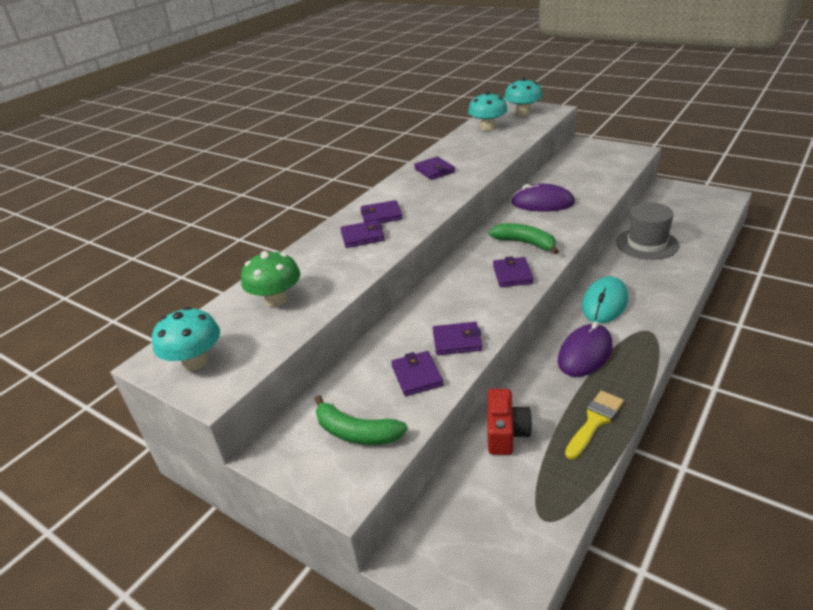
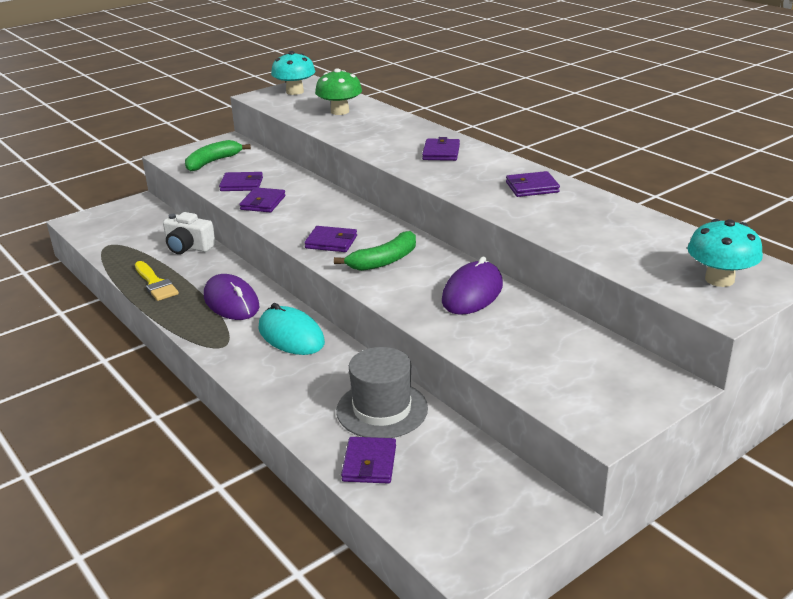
camera: 105 degrees right, 5 degrees down
(362, 236) = (406, 142): purple wallet -> purple wallet (369, 463)
(488, 127) = (664, 240): turquoise mushroom -> none
(505, 433) = (188, 247): red camera -> white camera

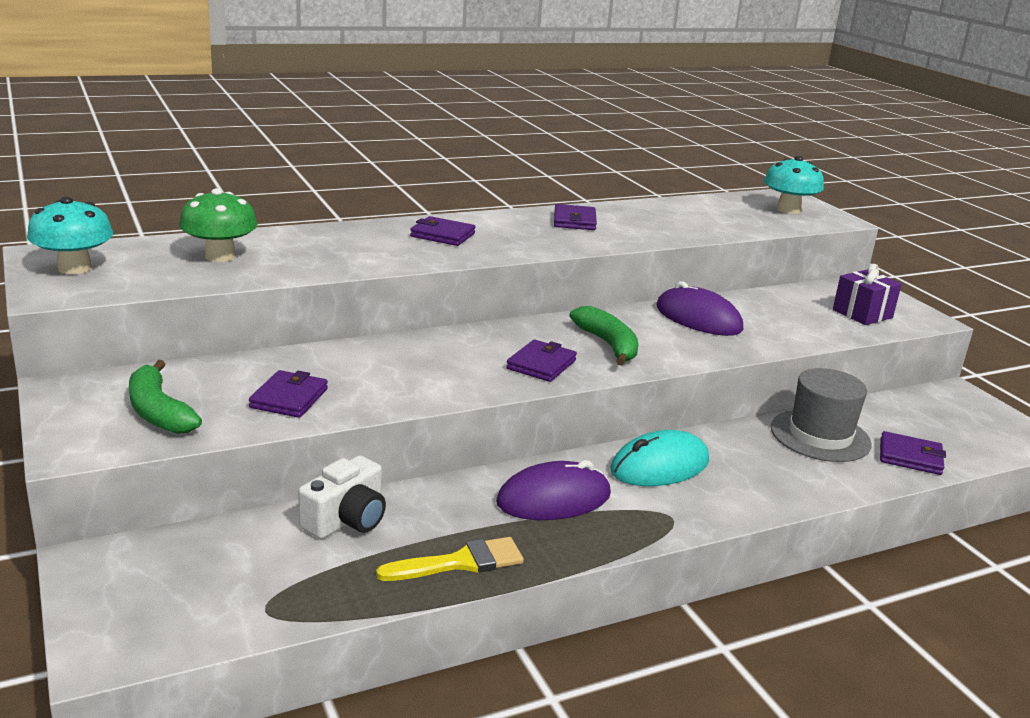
camera: 80 degrees left, 5 degrees down
(263, 203) = (378, 391): purple wallet -> none
(573, 382) = (862, 314): none -> purple gift

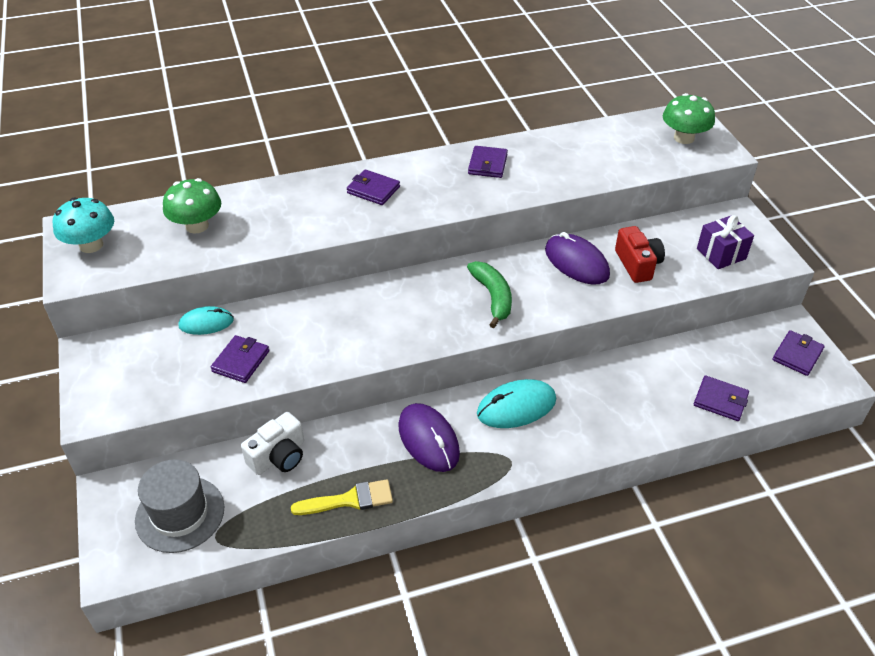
camera: 10 degrees right, 20 degrees up
(158, 411) = (150, 375): green banana -> none
(233, 364) = (206, 323): none -> turquoise mouse
(541, 364) = (434, 322): purple wallet -> purple wallet (797, 355)
(553, 499) = (428, 439): purple mouse -> purple mouse turned 75 degrees clockwise
(771, 321) = (637, 264): none -> red camera
(788, 210) = (684, 138): turquoise mushroom -> green mushroom
(820, 436) = (654, 375): grey hat -> grey hat (180, 514)

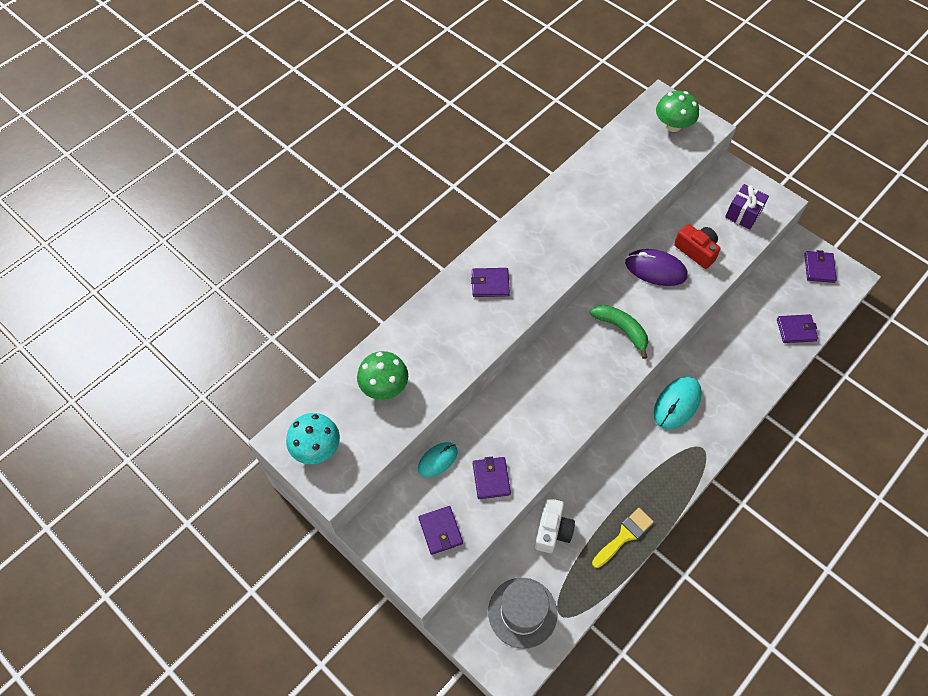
camera: 30 degrees left, 15 degrees up
(428, 439) = (640, 461): purple mouse -> none
(487, 164) = (554, 217): purple wallet -> purple wallet (440, 531)

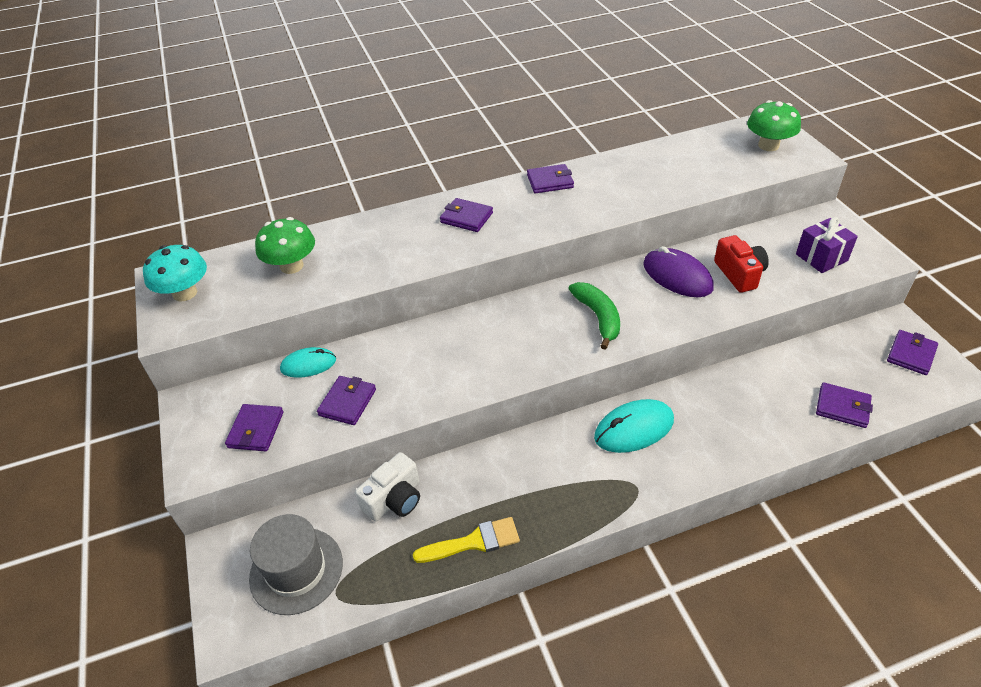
camera: 30 degrees right, 15 degrees down
(531, 221) = (550, 181): none -> purple wallet

